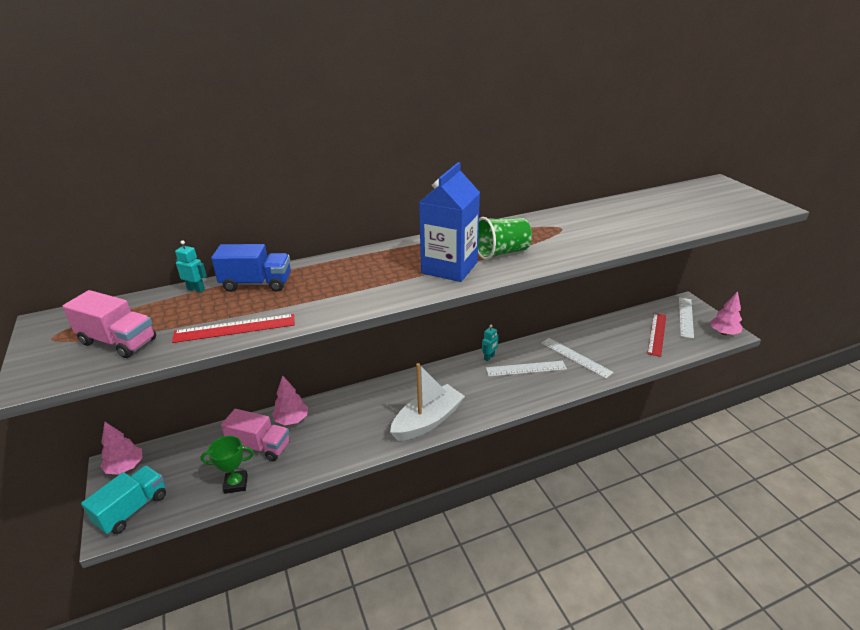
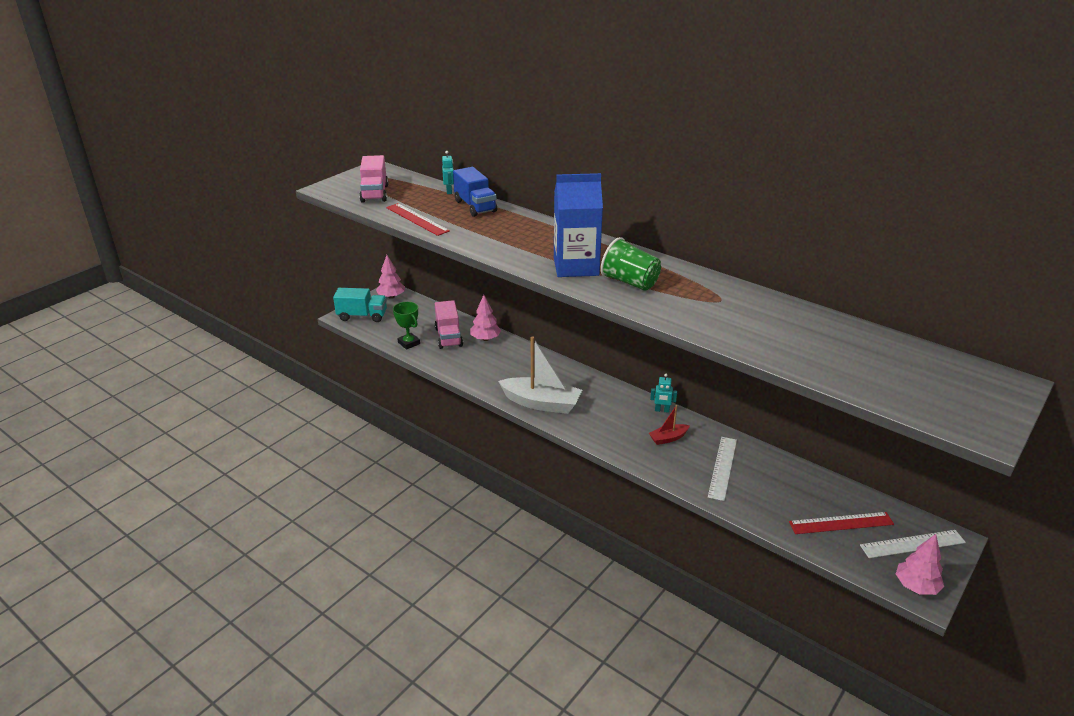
camera: 60 degrees right, 0 degrees up
(526, 368) = (668, 438): white ruler -> red boat

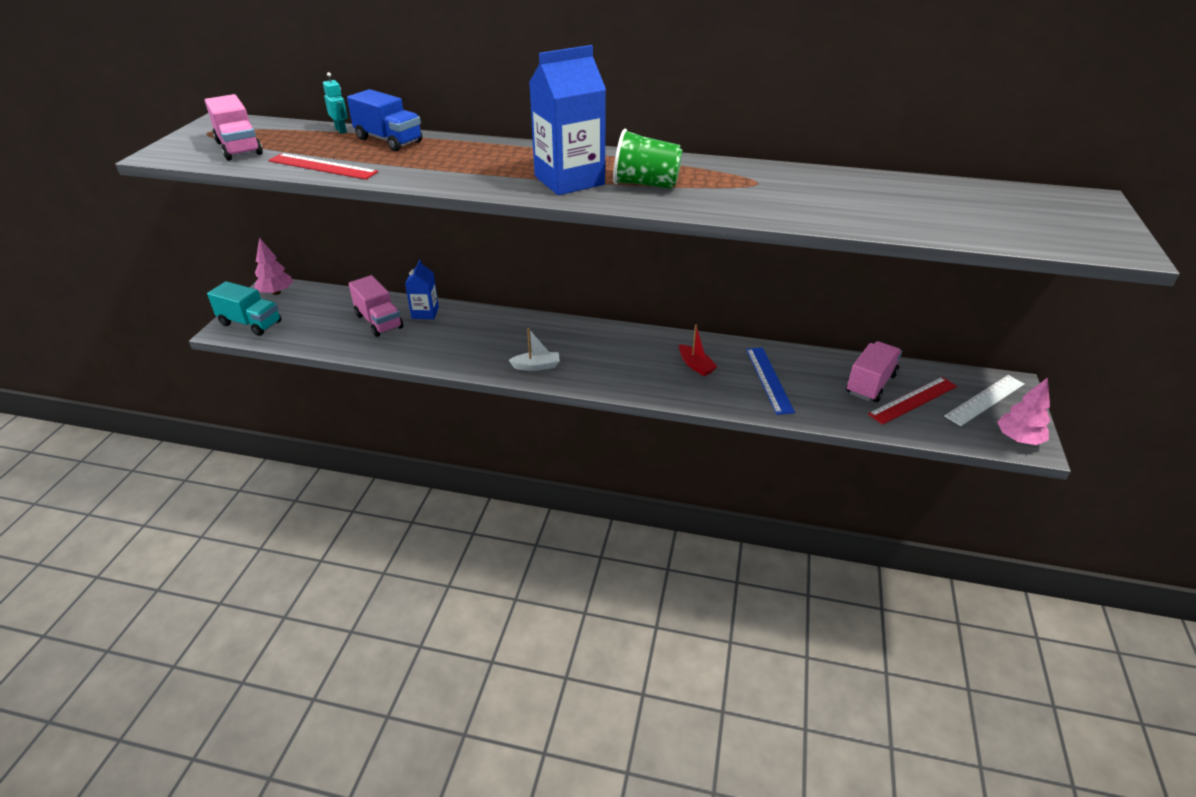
camera: 25 degrees left, 5 degrees up
(362, 316) = (250, 323): turquoise truck -> turquoise truck turned 45 degrees clockwise
(409, 343) = (332, 340): green trophy -> none
(485, 339) = (425, 313): pink tree -> blue carton
(541, 403) = (536, 366): white boat -> white boat, size x0.49
(662, 410) = (669, 339): turquoise robot -> none
(668, 438) = (695, 365): red boat -> red boat turned 75 degrees counterclockwise
(722, 467) = (769, 379): white ruler -> blue ruler
(812, 498) = (870, 384): none -> pink truck

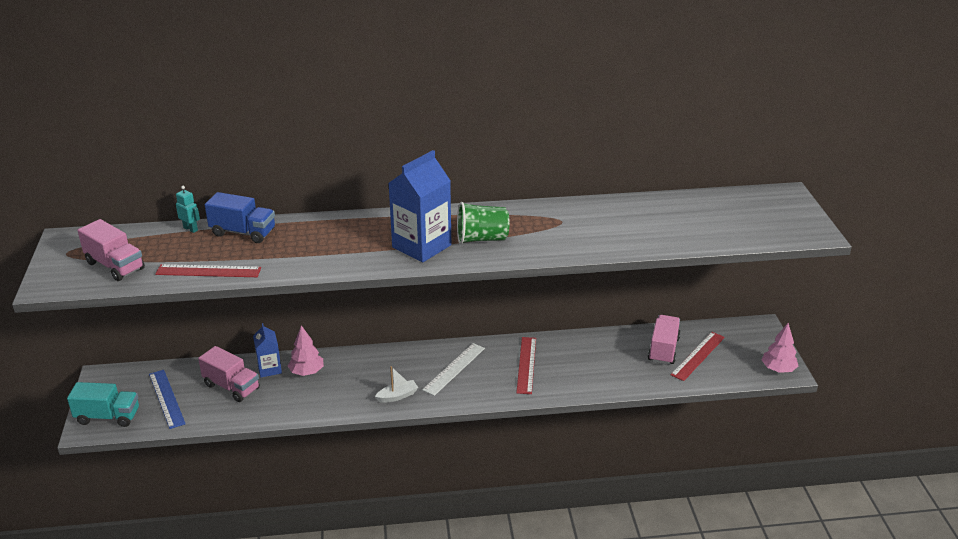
camera: 20 degrees left, 5 degrees down
(276, 292) = (111, 380): pink tree -> pink tree (307, 372)
(695, 365) = (526, 365): red boat -> red ruler
(769, 379) = (588, 363): blue ruler -> blue ruler (166, 398)
(985, 400) = (747, 343): white ruler -> white ruler (454, 369)

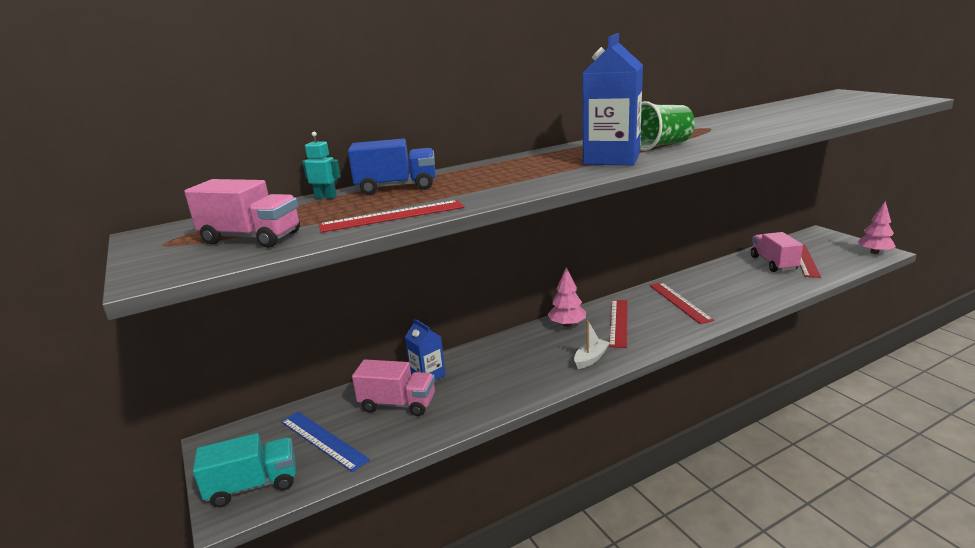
camera: 20 degrees left, 10 degrees down
(307, 372) = (472, 366): pink tree -> pink tree (567, 324)
(454, 369) = (619, 322): white ruler -> red ruler

